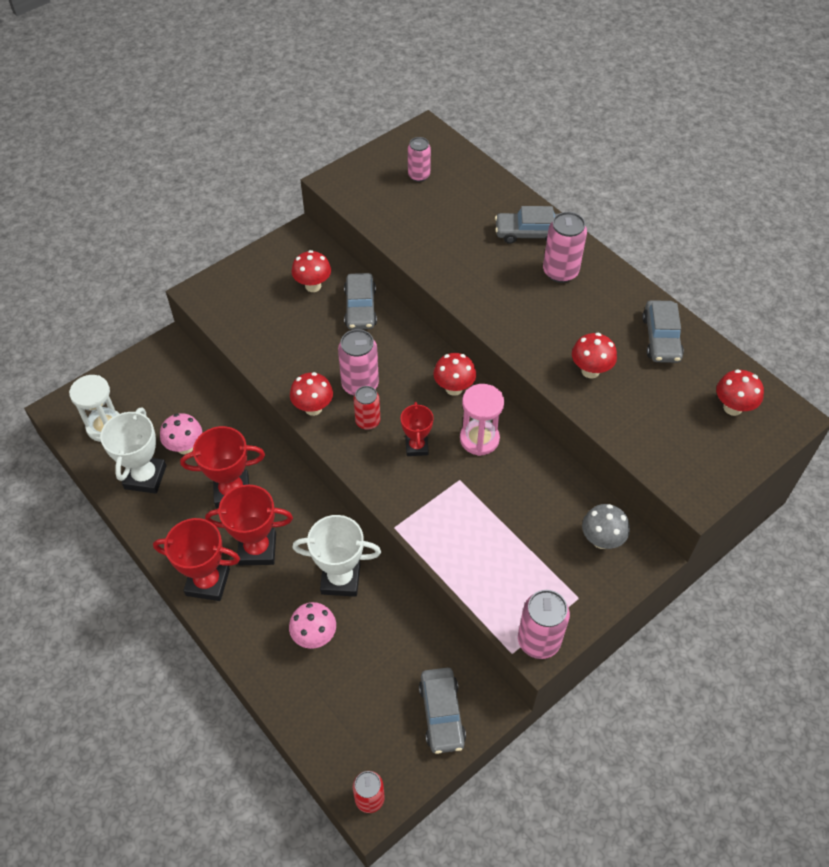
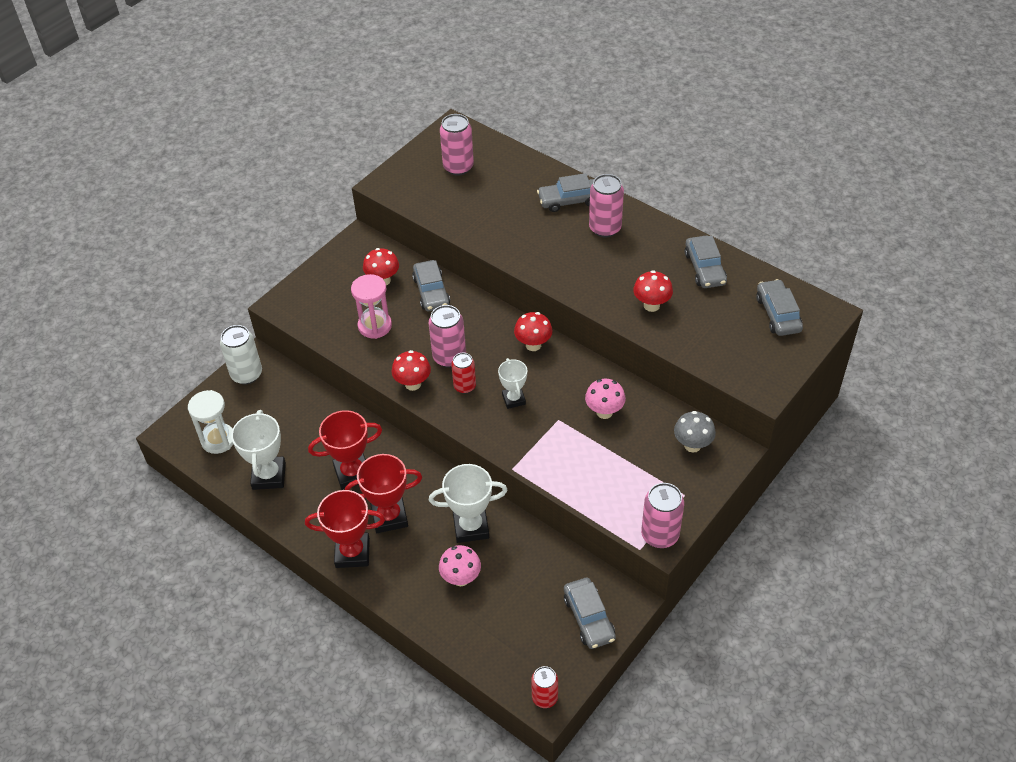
camera: 10 degrees left, 5 degrees down
(154, 360) = (246, 374): none -> white can
(185, 447) = (298, 443): pink mushroom -> pink mushroom (604, 412)
(416, 446) = (513, 399): red trophy -> white trophy
(419, 175) = (458, 167): pink can -> pink can, size x1.52
(479, 439) = (567, 383): pink hourglass -> pink hourglass (375, 326)
(732, 408) = (778, 314): red mushroom -> grey car

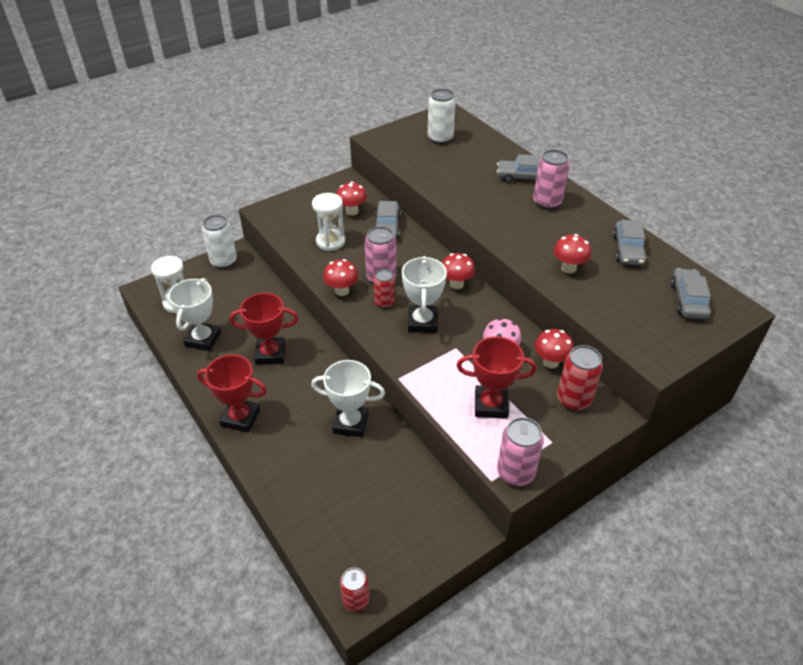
camera: 15 degrees right, 5 degrees down
(375, 326) = (330, 242): pink hourglass -> white hourglass
(389, 517) = (285, 396): red trophy -> red trophy (491, 405)
(458, 167) = (440, 138): pink can -> white can
(461, 578) = (323, 465): pink mushroom -> none
(513, 399) = (422, 322): white trophy -> white trophy, size x1.62
(589, 618) = (426, 535): grey car -> none
(658, 411) = (550, 362): none -> red mushroom
(692, 445) = (573, 399): grey mushroom -> red can

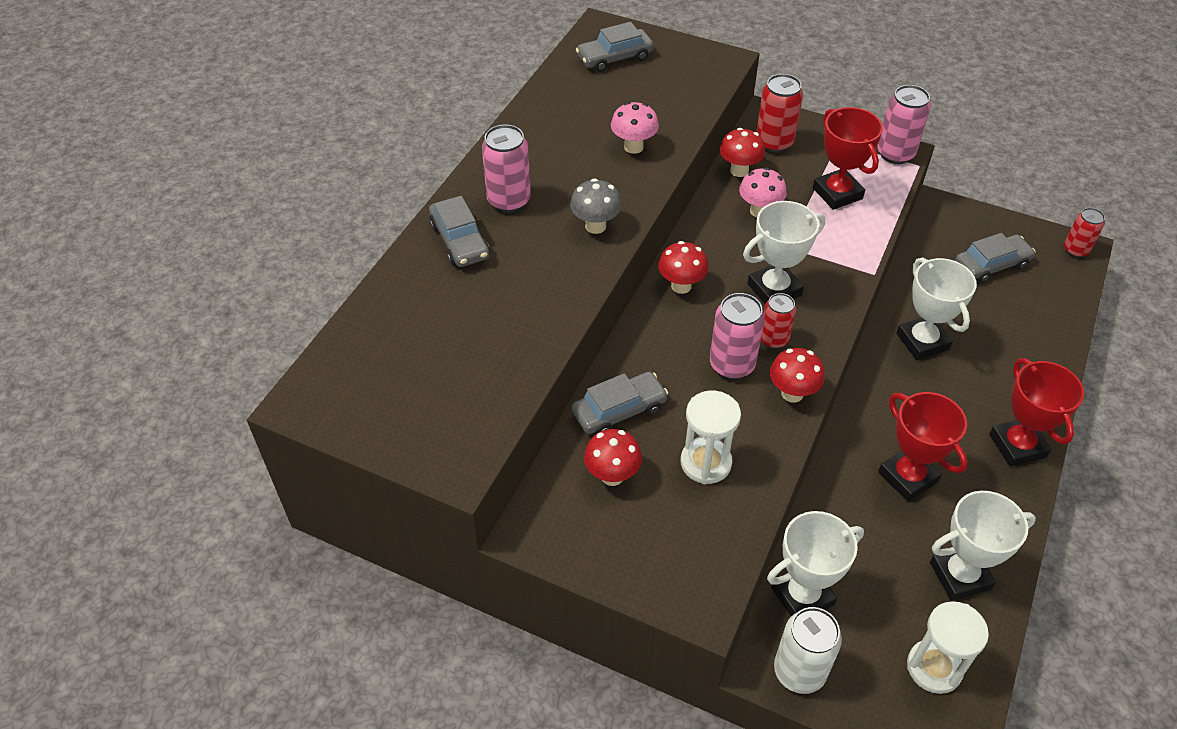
camera: 120 degrees left, 5 degrees up
(252, 279) = (802, 596): none -> white trophy
(440, 138) = (402, 377): white can -> none
(500, 225) = (595, 226): none -> grey mushroom
(568, 268) = (633, 147): red mushroom -> pink mushroom
(628, 250) = (559, 112): grey car -> grey car (991, 265)

